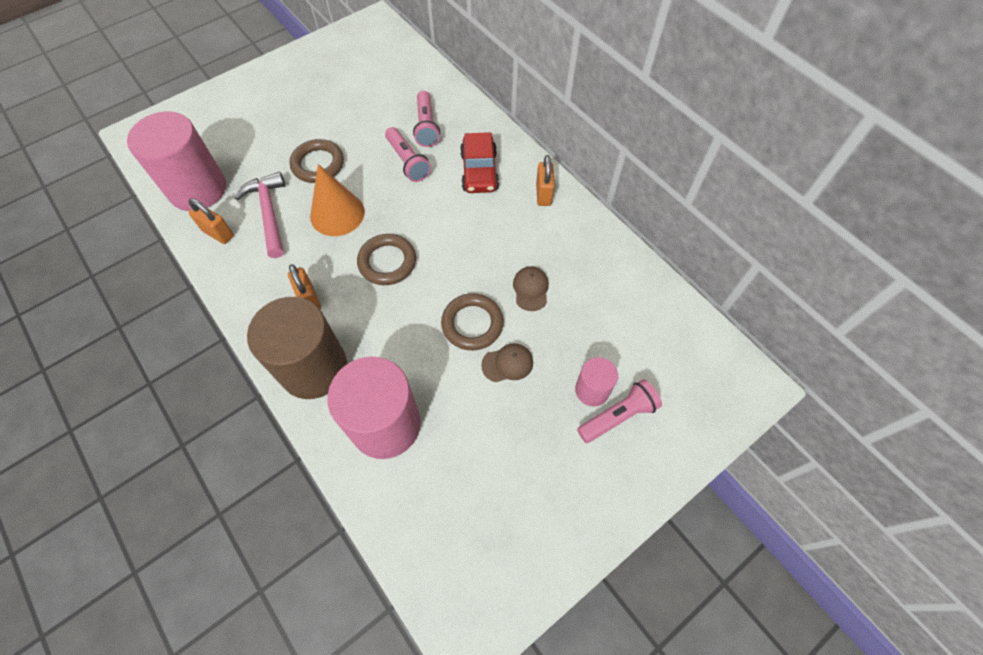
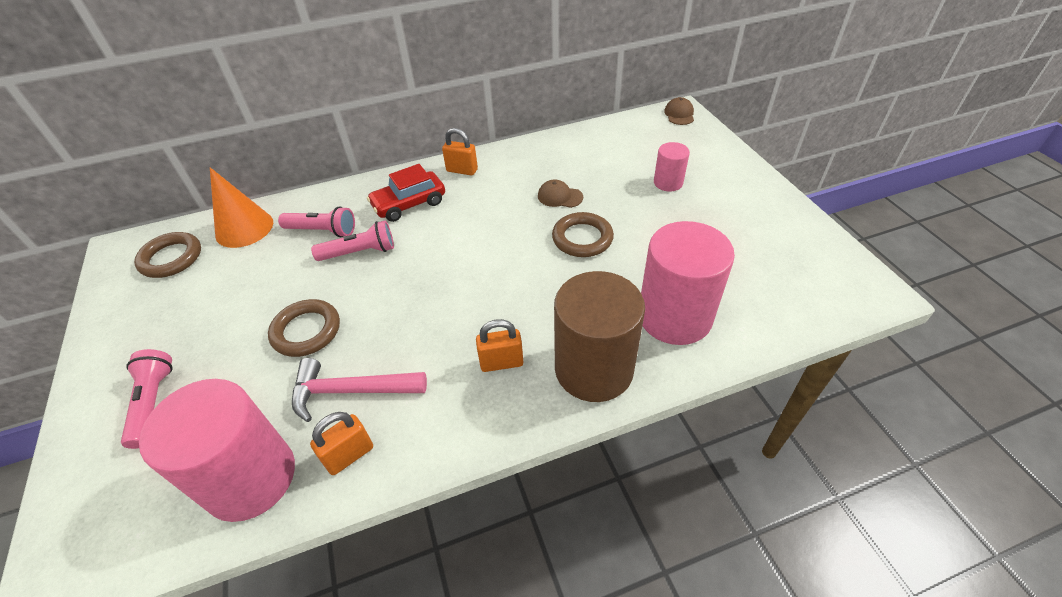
camera: 70 degrees left, 15 degrees down
(337, 214) = (394, 322): orange cone -> orange cone (244, 228)
(387, 262) = (483, 288): brown ring -> brown ring (171, 258)
(479, 171) = (409, 204): red car -> red car turned 135 degrees clockwise
(507, 363) = (630, 224): brown cap -> brown cap (679, 114)
(618, 416) = (693, 174): pink flashlight -> pink flashlight (153, 403)

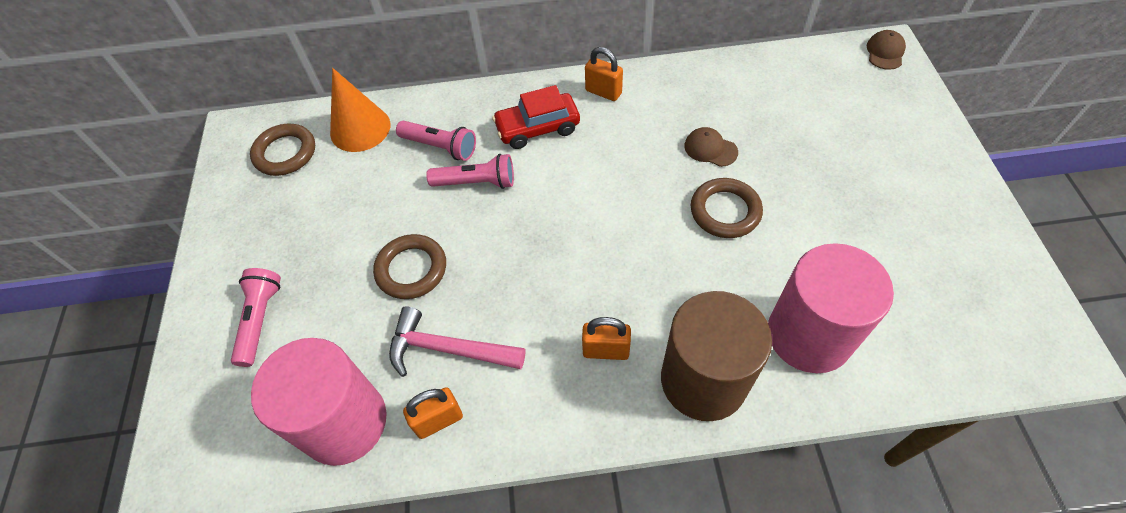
camera: 15 degrees right, 10 degrees up
(668, 182) = (845, 152): pink cylinder -> none

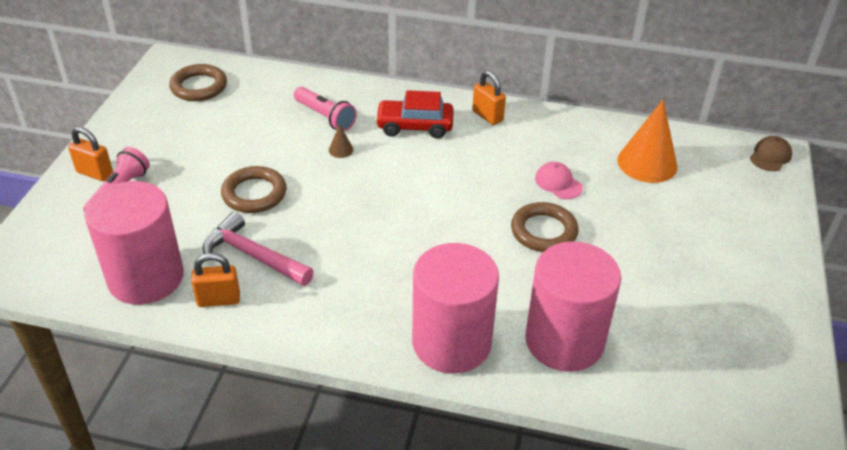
camera: 15 degrees right, 15 degrees down
(360, 128) = (267, 86): orange cone -> orange cone (647, 163)
(476, 182) = (341, 150): pink flashlight -> brown cone
(606, 350) = (381, 296): orange padlock -> orange padlock (95, 173)
(703, 380) = (451, 342): brown cylinder -> pink cylinder
(710, 149) = (558, 183): brown cap -> pink cap

